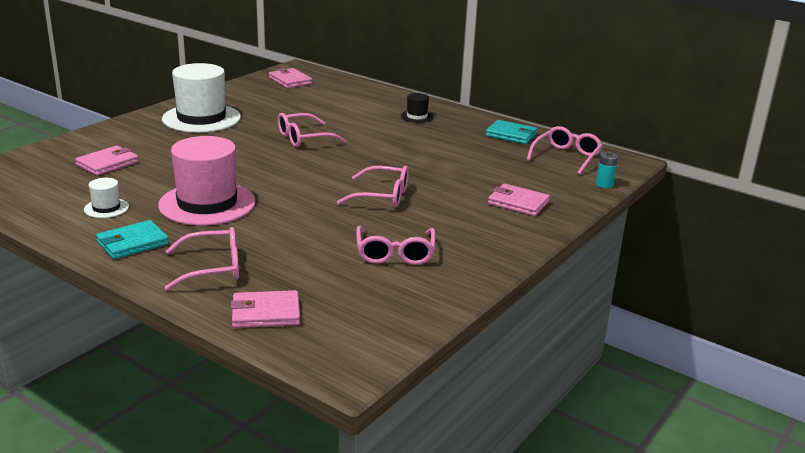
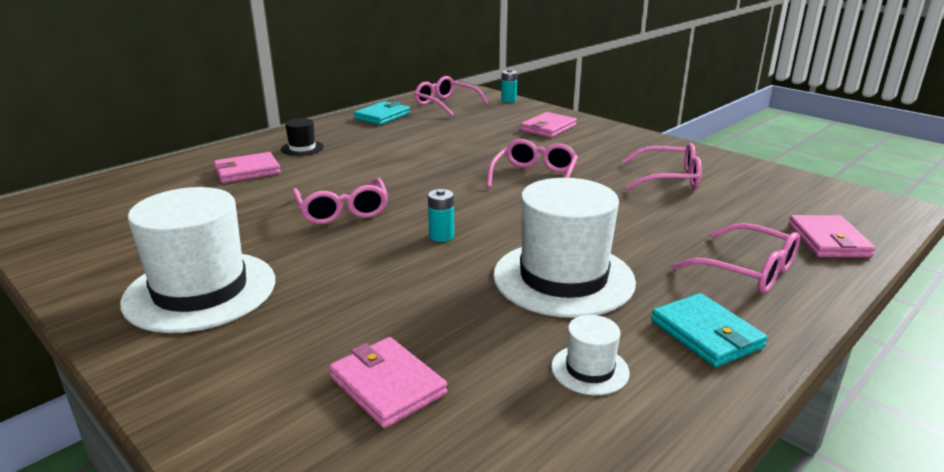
camera: 80 degrees left, 0 degrees up
(207, 204) = (563, 278): pink hat -> white hat
(213, 268) = (748, 270): pink glasses -> pink glasses turned 135 degrees clockwise
(267, 168) = (441, 236): none -> turquoise battery
(290, 81) = (76, 214): pink wallet -> pink wallet (247, 171)

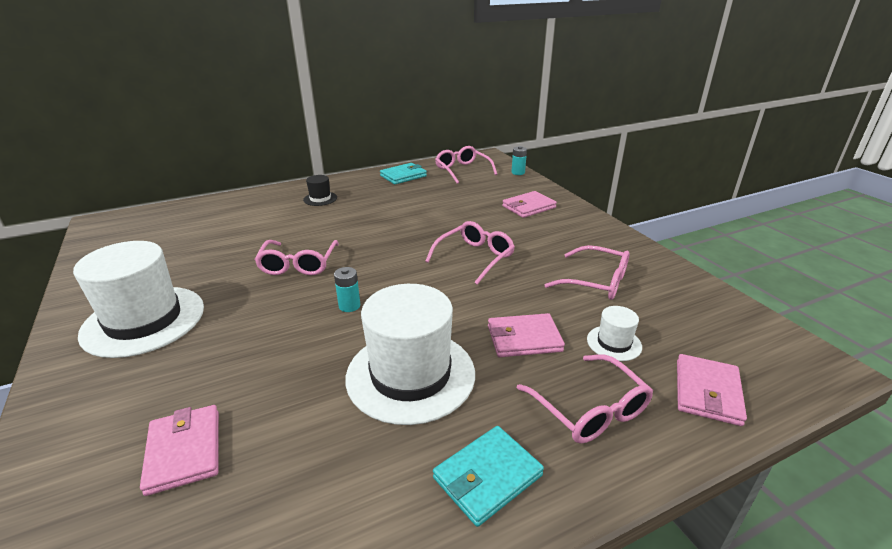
camera: 20 degrees right, 5 degrees up
(247, 171) = (265, 214): pink wallet -> pink wallet (524, 338)
(590, 369) = (349, 486): white hat -> white hat (614, 343)
(706, 334) = (487, 477): turquoise wallet -> turquoise wallet turned 60 degrees clockwise

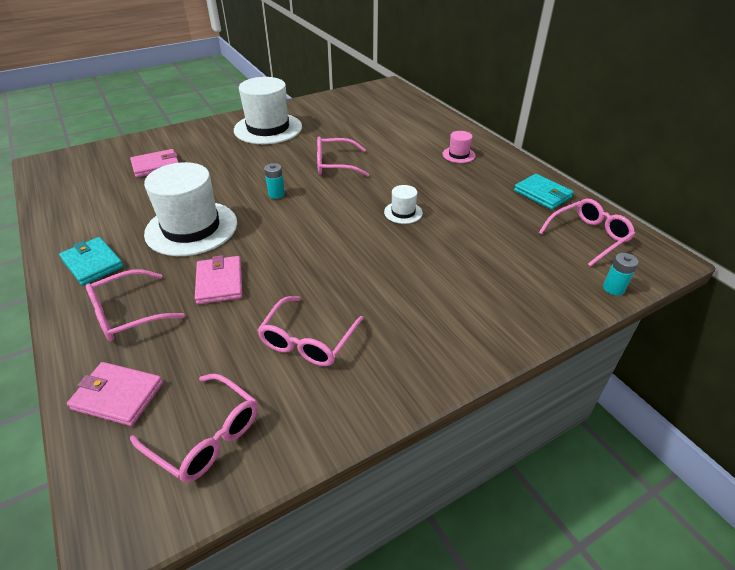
camera: 85 degrees right, 10 degrees up
(320, 199) = (458, 155): black hat -> pink hat
(475, 257) = (354, 253): pink glasses -> pink glasses (206, 436)
(528, 207) = (492, 295): pink wallet -> none
(614, 343) = (201, 340): white hat -> white hat (403, 212)

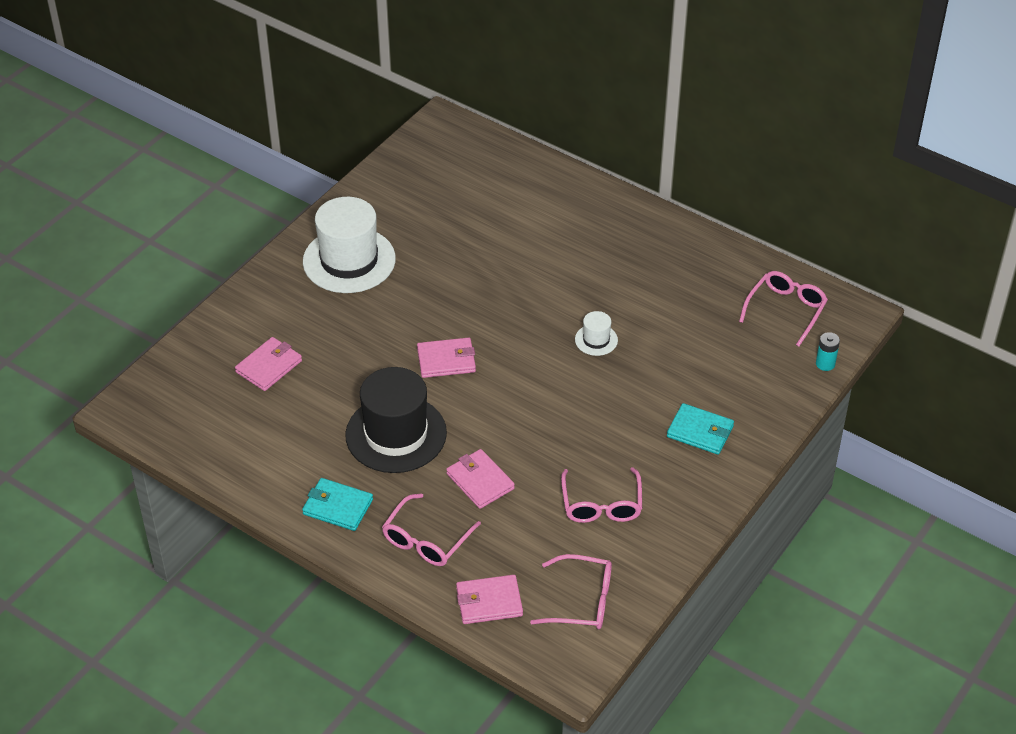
camera: 25 degrees left, 5 degrees up
(191, 228) = (396, 434): white hat -> black hat
(276, 194) = (446, 360): turquoise battery -> pink wallet
(335, 164) = (478, 295): pink glasses -> none
(458, 155) = (607, 233): pink hat -> none
(542, 194) = (722, 266): turquoise wallet -> turquoise wallet (700, 431)

